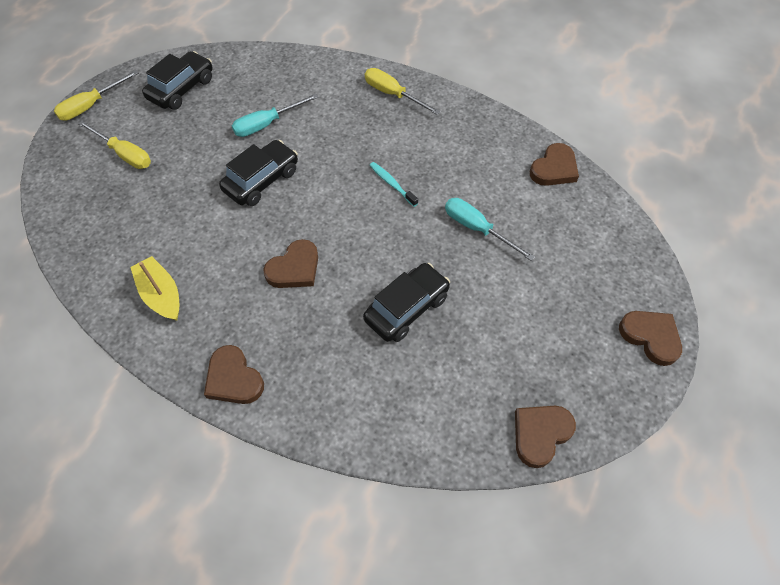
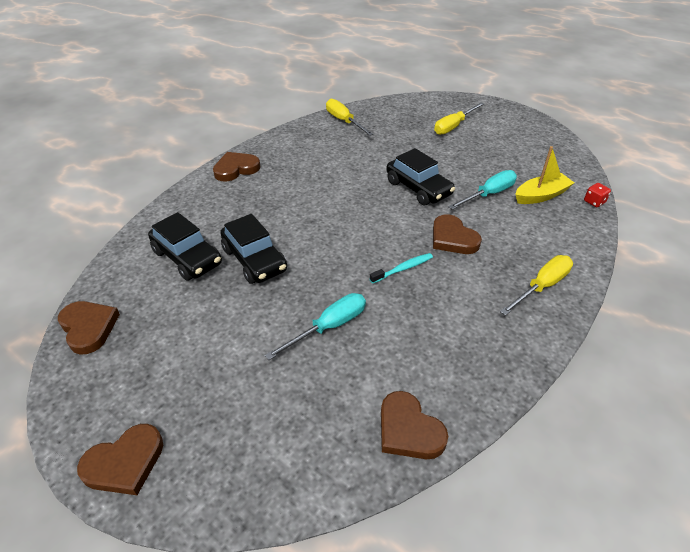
camera: 100 degrees right, 15 degrees down
(91, 106) = (507, 112): yellow screwdriver -> yellow screwdriver (344, 121)
(161, 294) = (317, 142): yellow boat -> yellow boat (541, 195)
(181, 89) = (532, 150): black car -> black car (187, 257)
(267, 124) = (489, 194): turquoise screwdriver -> turquoise screwdriver turned 75 degrees clockwise
(271, 53) = (594, 202): none -> red dice
(294, 268) = (319, 200): brown heart -> brown heart (453, 238)

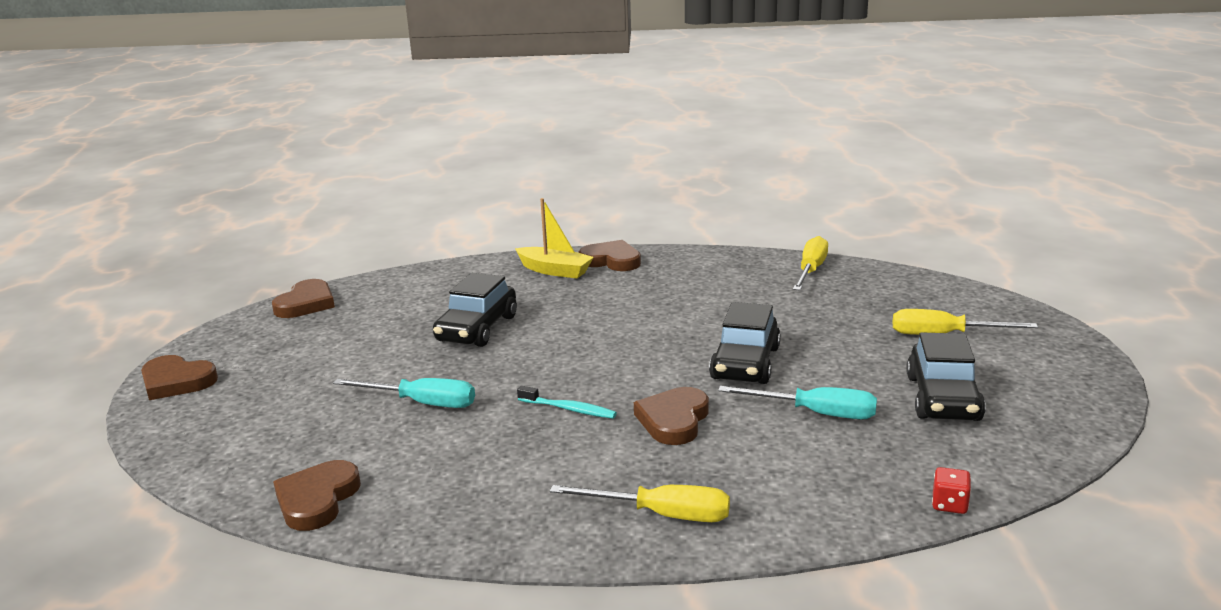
camera: 55 degrees right, 20 degrees down
(187, 257) = (440, 300): black car -> black car (943, 398)
(541, 195) = (884, 454): yellow boat -> yellow boat (555, 271)

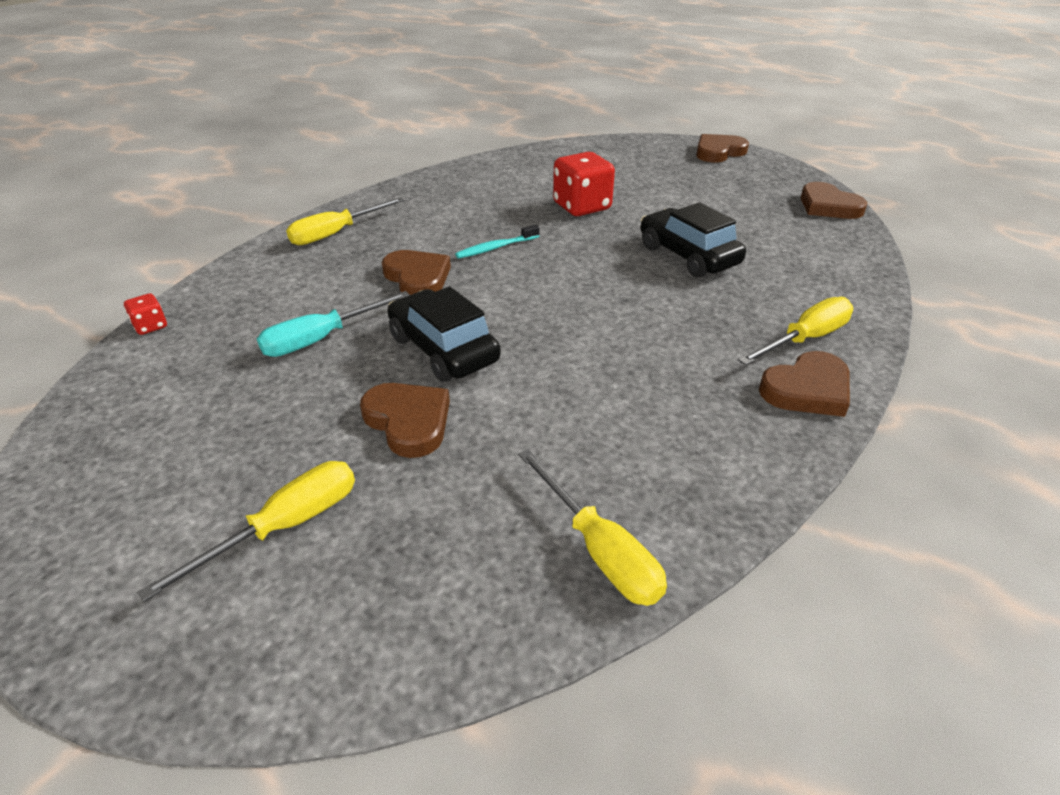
camera: 125 degrees right, 15 degrees up
(317, 499) = (512, 162): brown heart -> brown heart (408, 421)
(422, 403) = (582, 207): turquoise screwdriver -> red dice
(555, 271) = (805, 339): yellow boat -> yellow screwdriver
(943, 398) = (218, 420): black car -> none

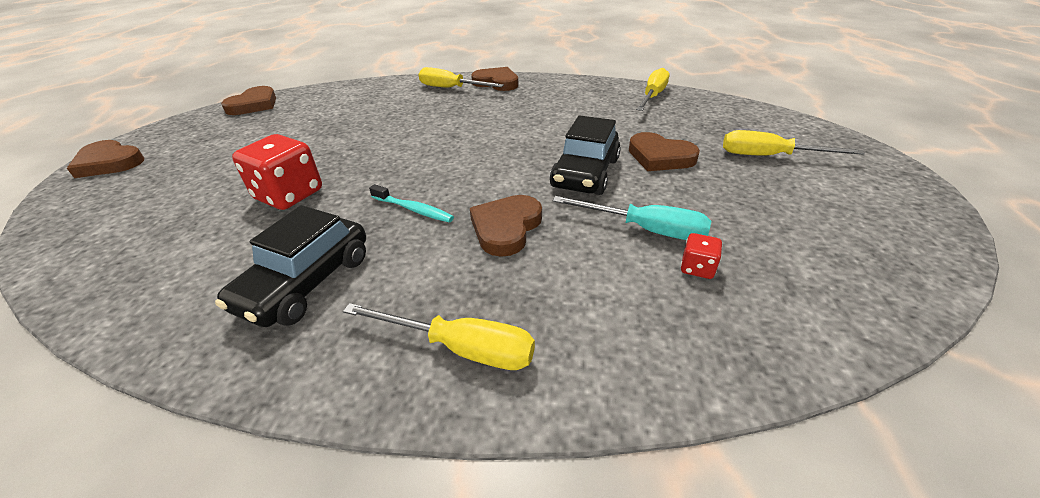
camera: 120 degrees left, 0 degrees up
(150, 326) = (794, 363): red dice -> red dice (697, 268)
(408, 421) = (660, 157): brown heart -> brown heart turned 75 degrees counterclockwise
(688, 256) = (370, 130): black car -> black car (306, 282)

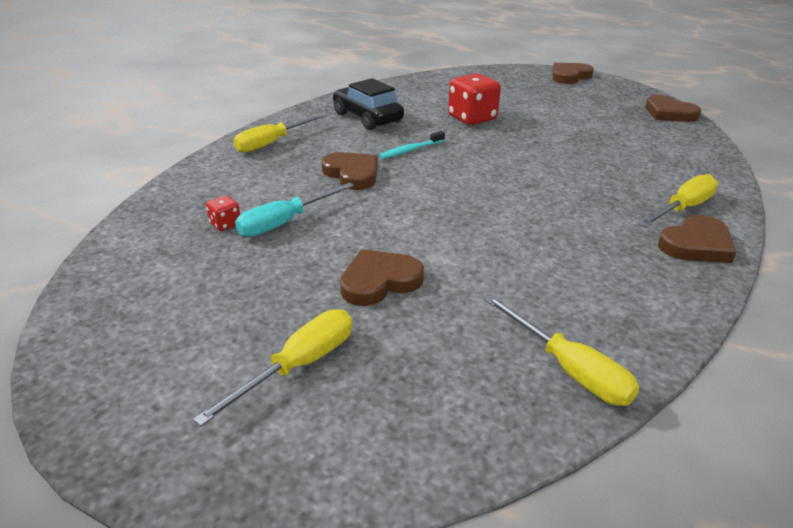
camera: 115 degrees right, 5 degrees down
(585, 173) = (391, 226): black car -> none

